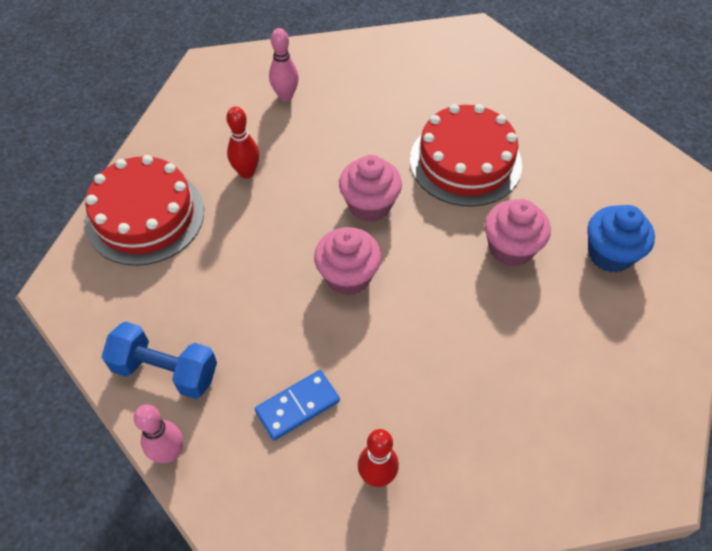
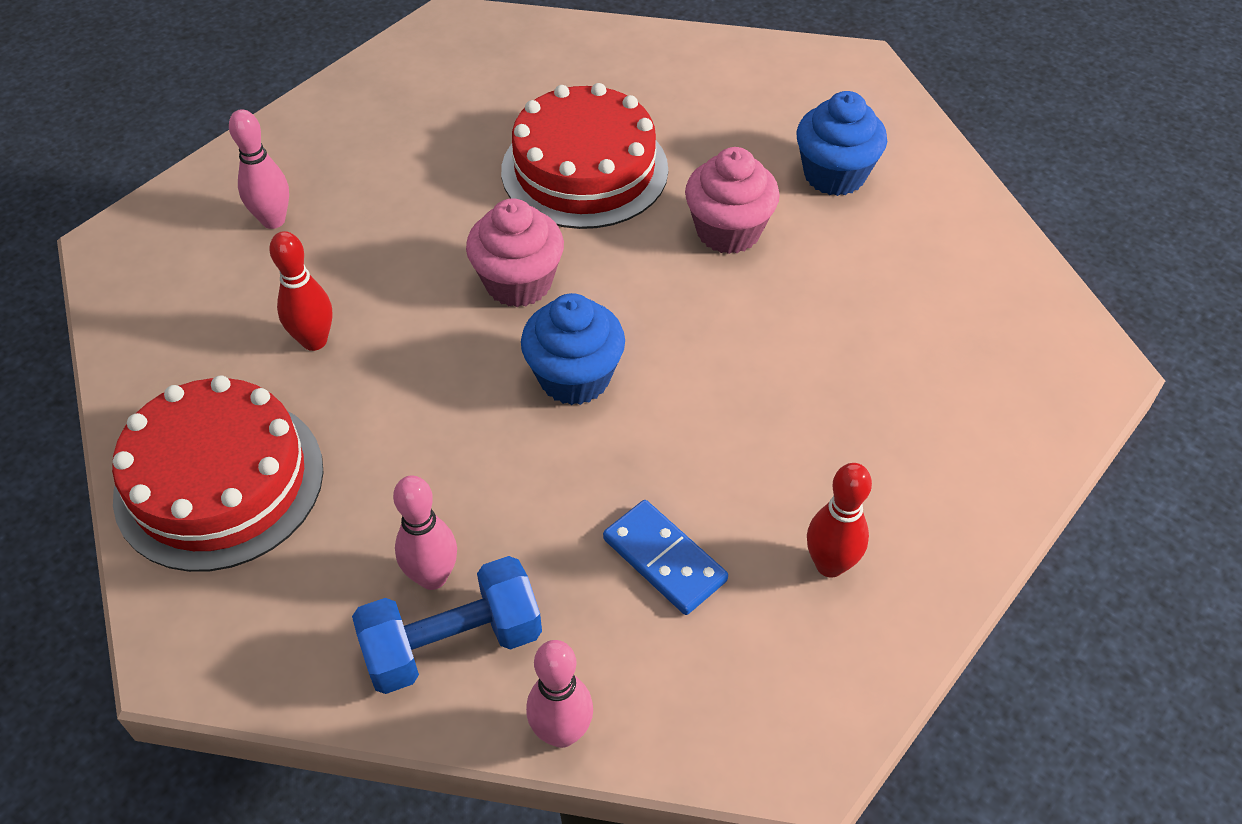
camera: 40 degrees left, 5 degrees down
(187, 331) = (432, 577): none -> pink bowling pin
(297, 406) = (664, 560): blue domino -> blue domino turned 60 degrees counterclockwise
(348, 276) = (574, 377): pink cupcake -> blue cupcake

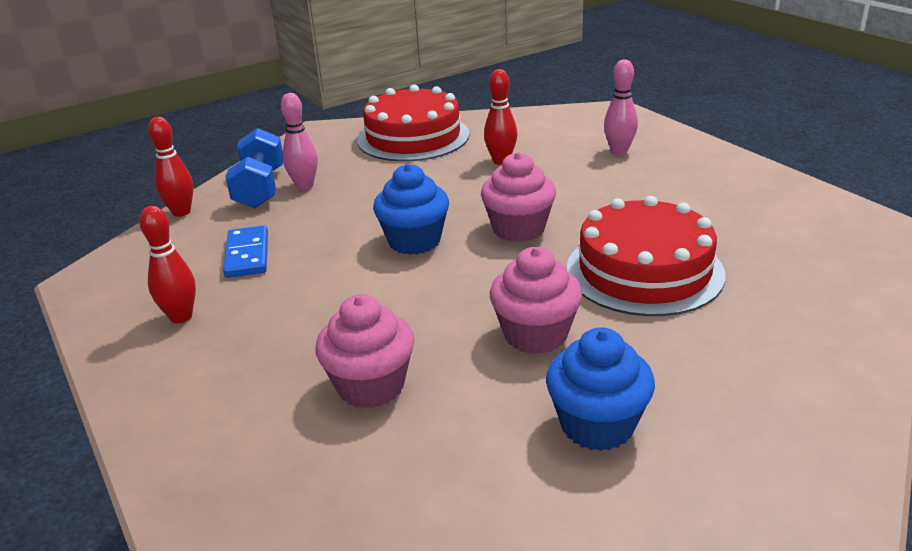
camera: 110 degrees right, 20 degrees down
(562, 732) = (181, 212): pink bowling pin -> red bowling pin
(664, 560) = (247, 255): blue domino -> blue domino turned 75 degrees counterclockwise
(860, 332) = (371, 386): none -> pink cupcake

